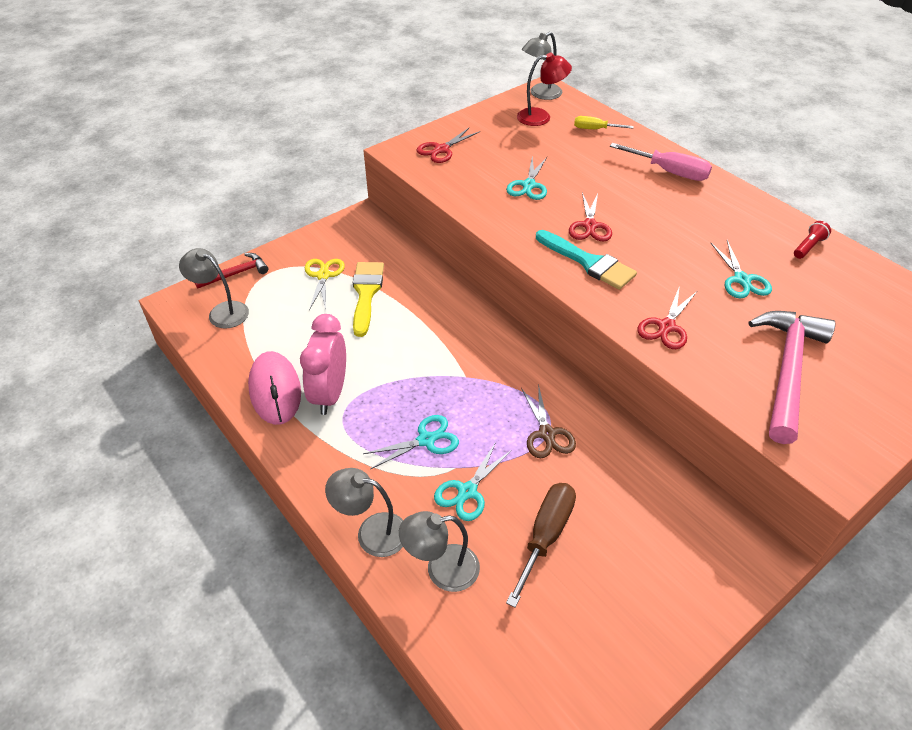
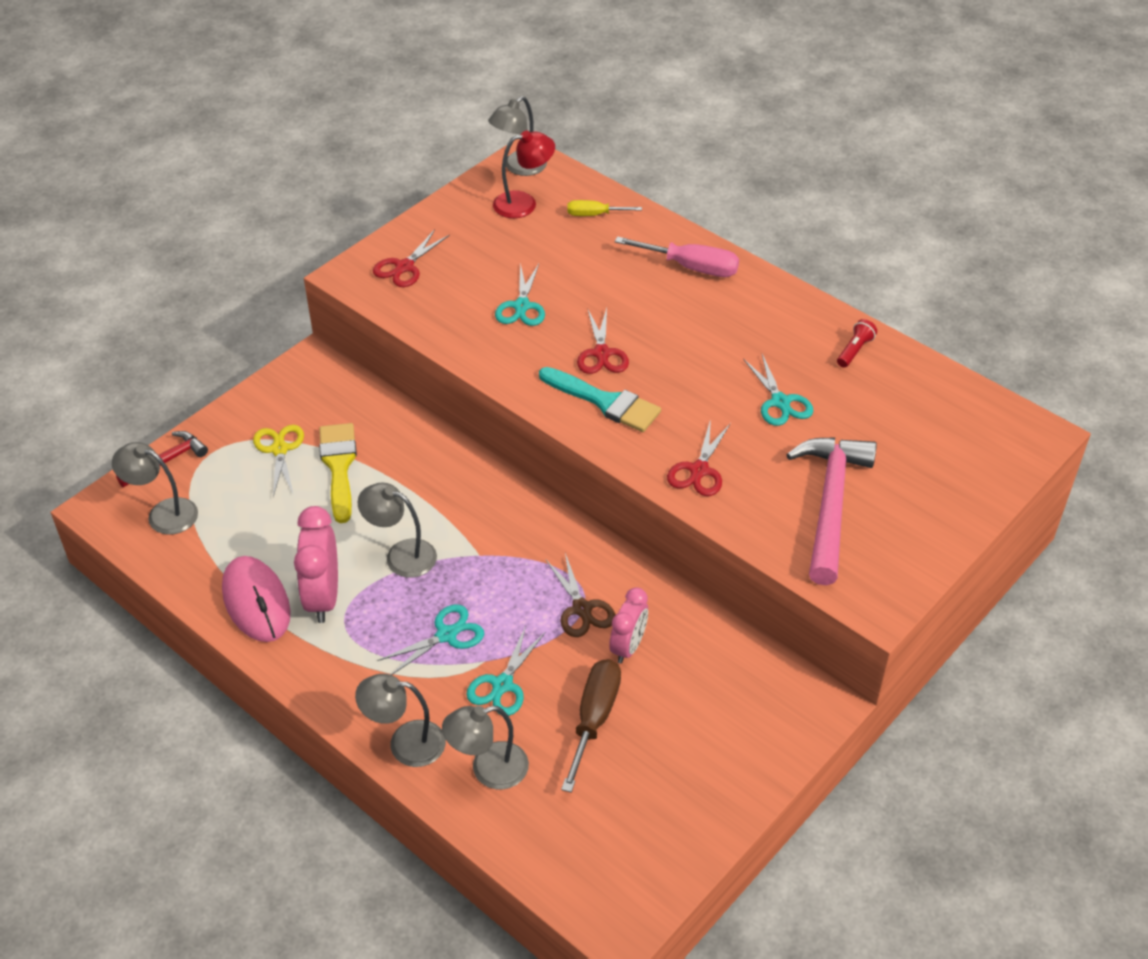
camera: 10 degrees left, 0 degrees up
(401, 368) = (401, 555): none -> grey lamp
(584, 473) = (628, 647): none -> pink clock

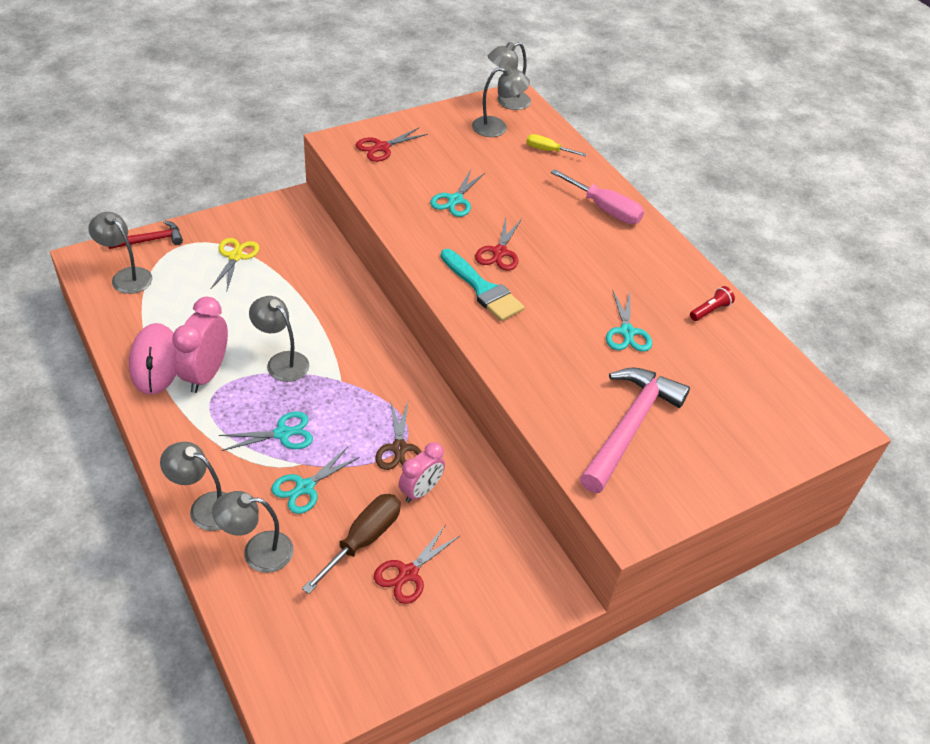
camera: 15 degrees right, 0 degrees up
(339, 466) = (271, 282): yellow brush -> none
(524, 203) = (497, 128): red lamp -> grey lamp
(699, 470) = (532, 365): red scissors -> red scissors (408, 573)

